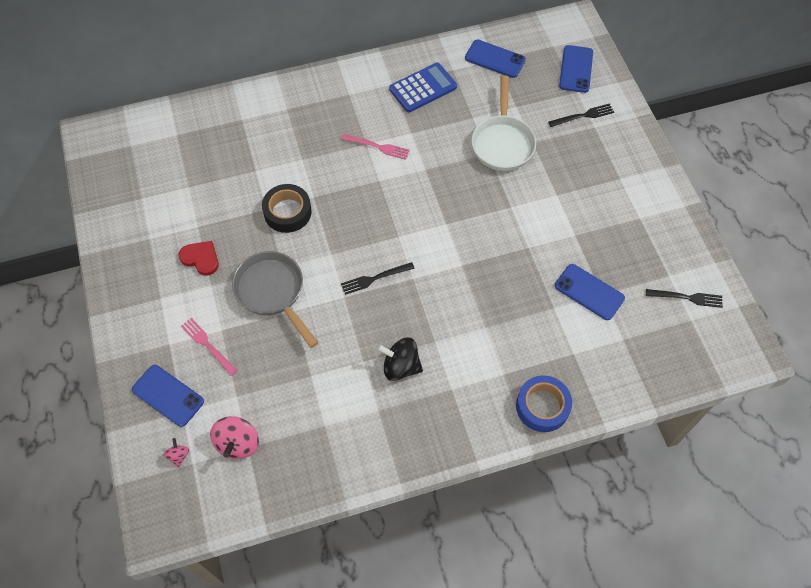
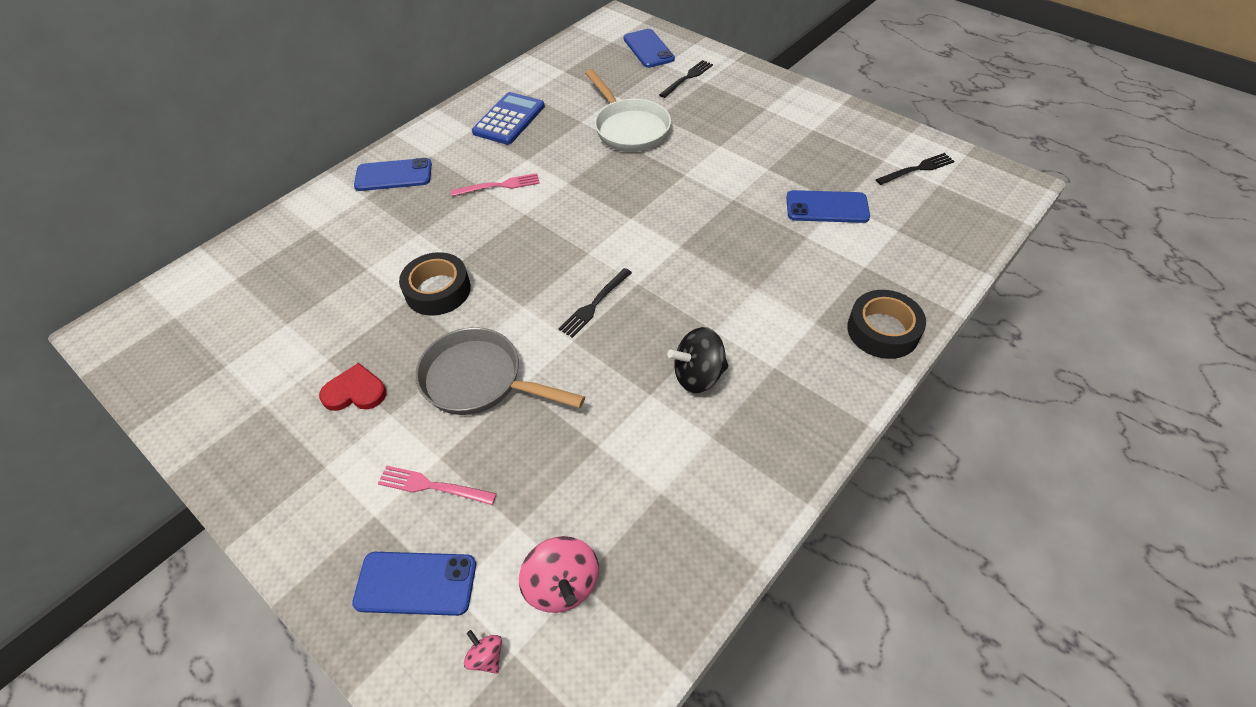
camera: 30 degrees left, 10 degrees down
(495, 59) = (564, 70): blue phone -> blue phone (393, 175)
(542, 406) = (882, 330): blue tape -> black tape

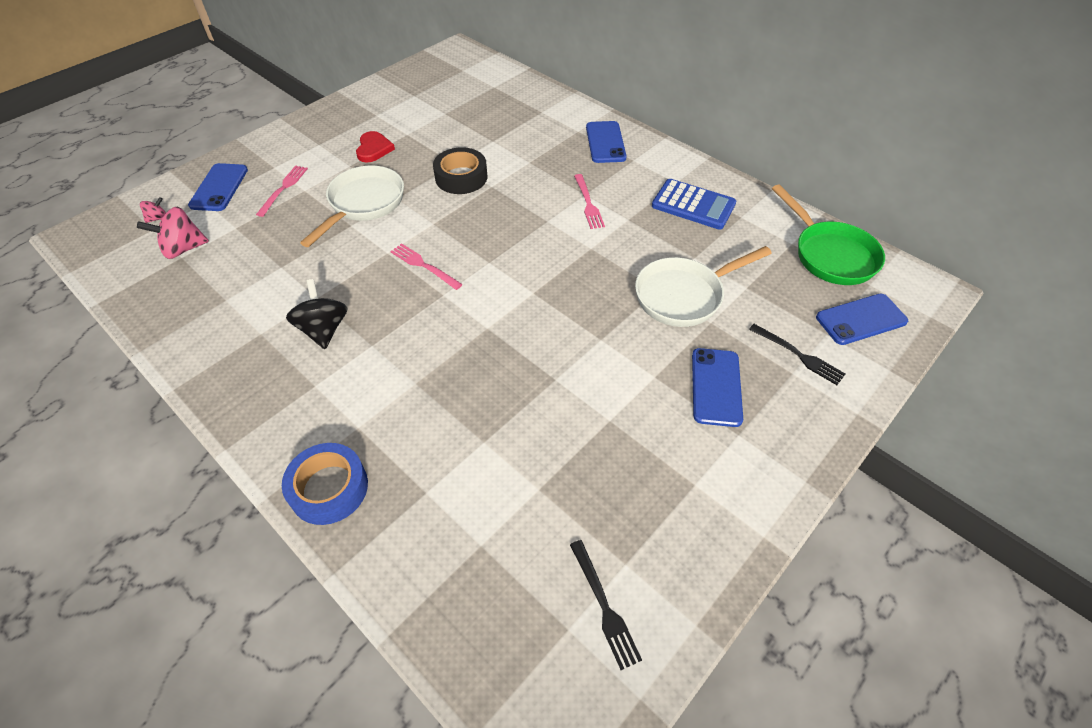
camera: 90 degrees right, 0 degrees up
(479, 380) = (363, 204): grey pan -> white pan
(578, 55) = (830, 255): none -> green pan
(594, 304) = (424, 265): black fork -> pink fork
(827, 207) = (532, 471): blue phone -> blue phone (716, 387)
(882, 330) = (329, 488): black tape -> blue tape

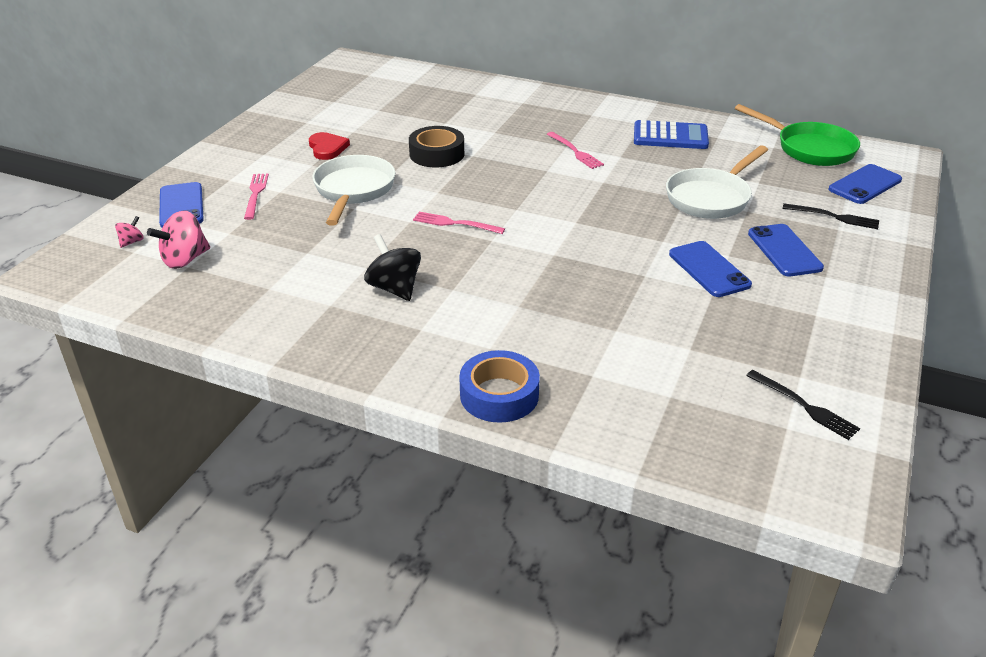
camera: 20 degrees left, 15 degrees down
(605, 142) = (555, 106): blue phone -> blue phone (709, 269)

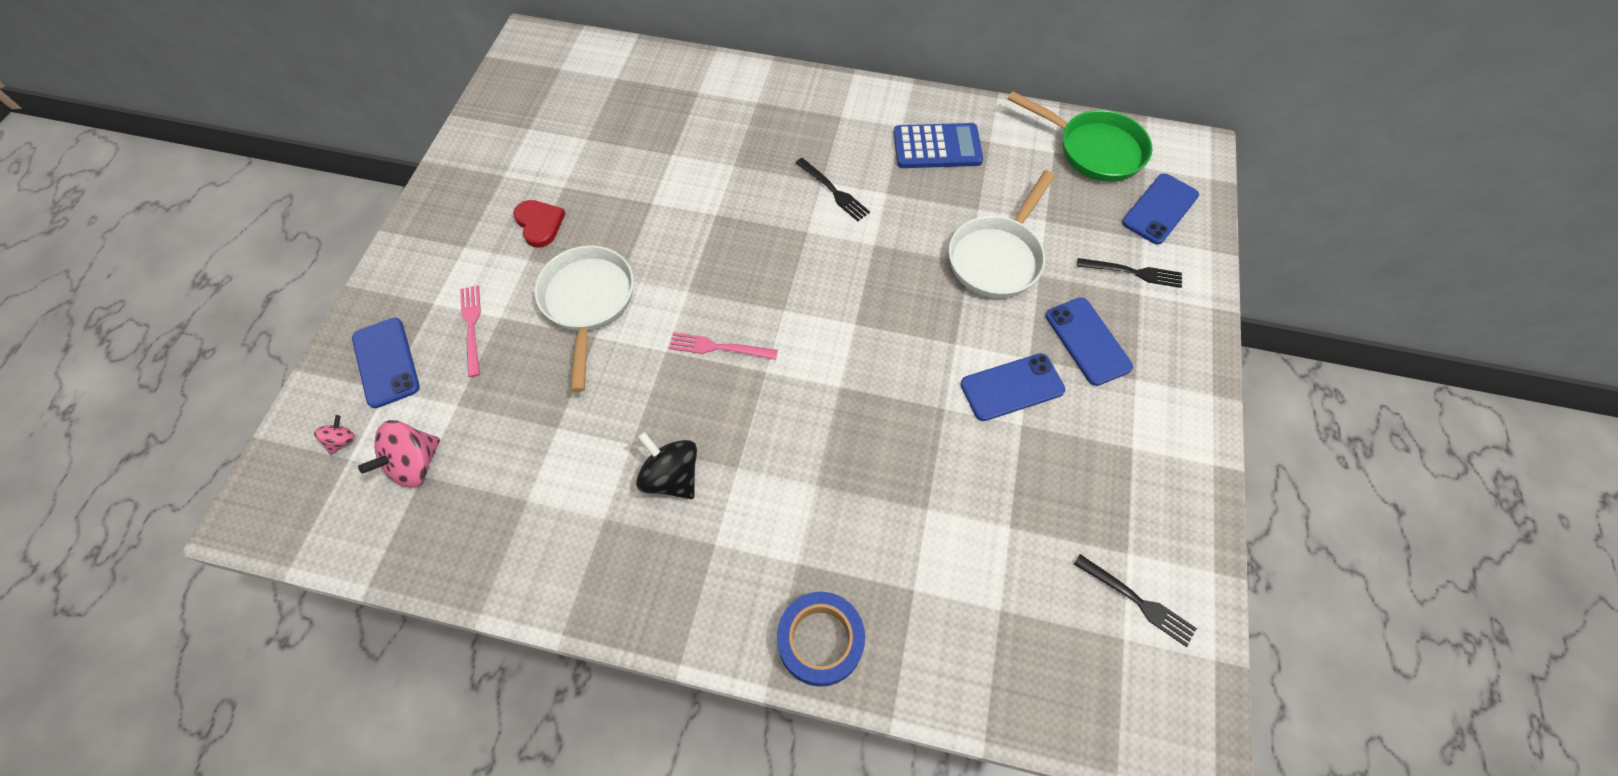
camera: 10 degrees left, 25 degrees up
(437, 154) = (673, 218): black tape -> none
(575, 152) = (833, 191): pink fork -> black fork
(709, 269) = (1012, 387): blue phone -> blue phone turned 75 degrees counterclockwise

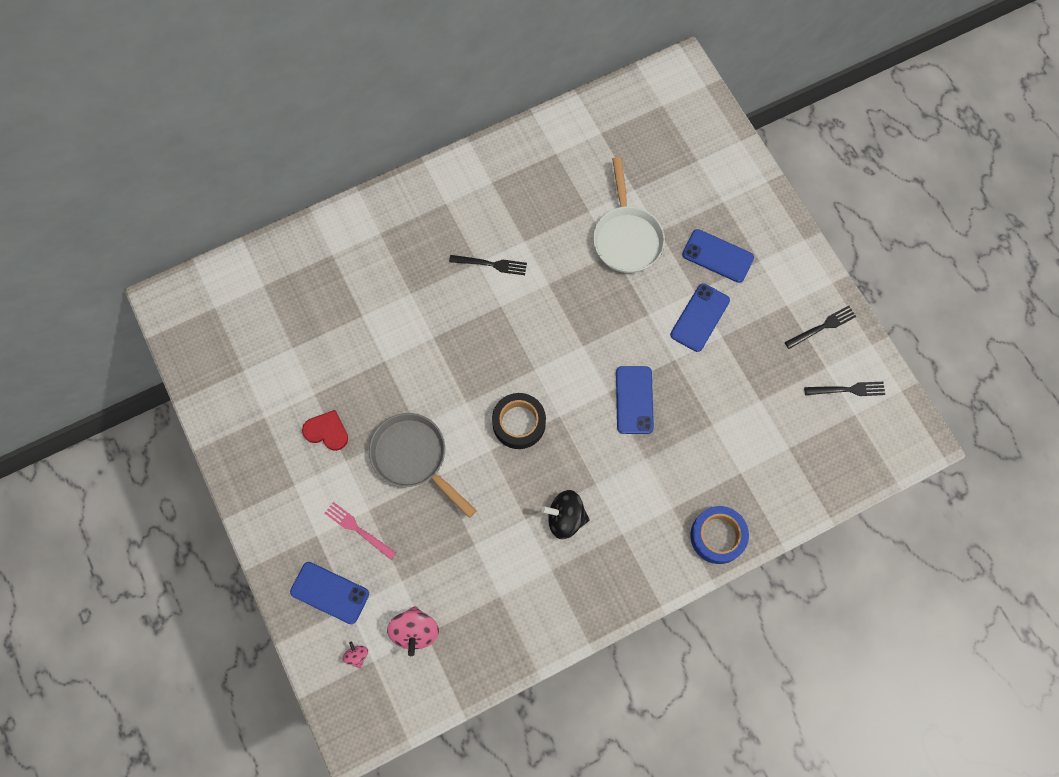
camera: 40 degrees left, 10 degrees up
(588, 303) = (413, 458): white pan -> grey pan
(718, 347) = (519, 423): pink fork -> black tape
(937, 147) = (527, 182): blue calculator -> none
(1093, 149) = (623, 113): green pan -> none
(1133, 272) = (709, 189): black fork -> black fork (822, 327)
(1160, 209) = (692, 131): blue phone -> blue phone (634, 400)

